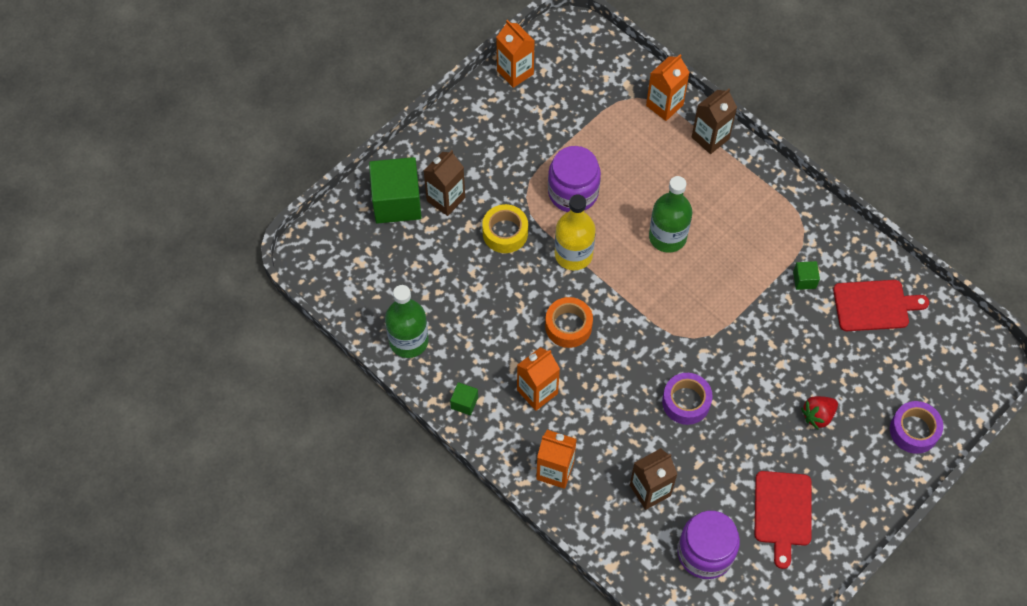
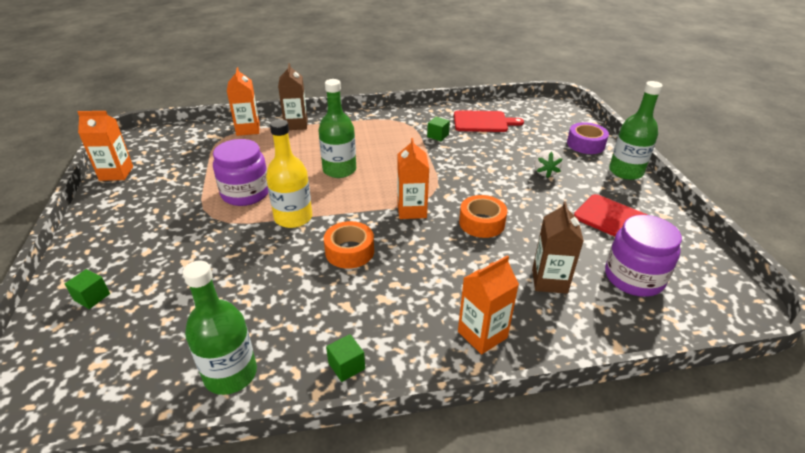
camera: 55 degrees left, 25 degrees down
(397, 202) = (92, 297): green cube -> green cube, size x0.44
(446, 199) = (142, 263): brown carton -> none
(505, 233) = (223, 244): yellow tape -> none
(537, 392) = (389, 303): orange carton -> orange carton (412, 210)
(686, 402) = (481, 223): purple tape -> orange tape
(818, 415) = (545, 172): red strawberry -> white strawberry
(874, 306) = (483, 122): red cutting board -> red cutting board turned 60 degrees clockwise
(885, 491) = (626, 172): none -> green bottle

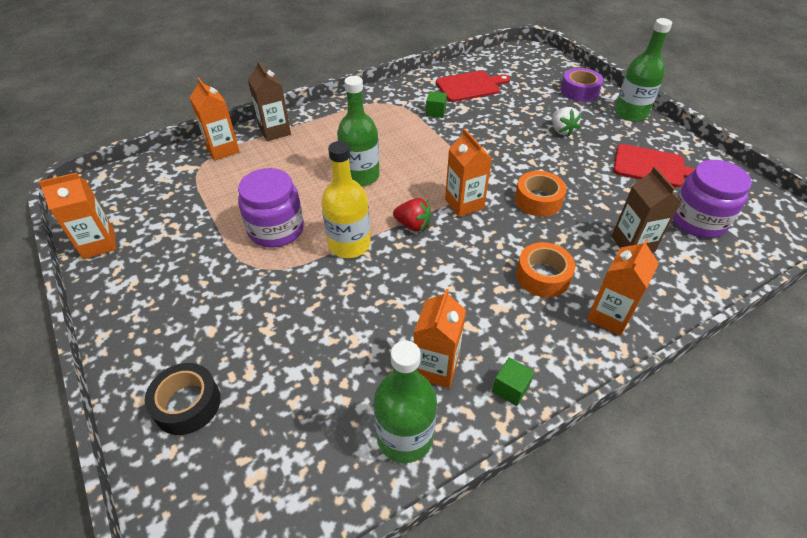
camera: 20 degrees left, 10 degrees up
(92, 297) = (187, 404): green cube -> black tape
(295, 329) = (436, 367): none -> orange carton
(349, 251) = (433, 266): orange tape -> orange tape (543, 276)
(355, 216) = (413, 225): none -> red strawberry

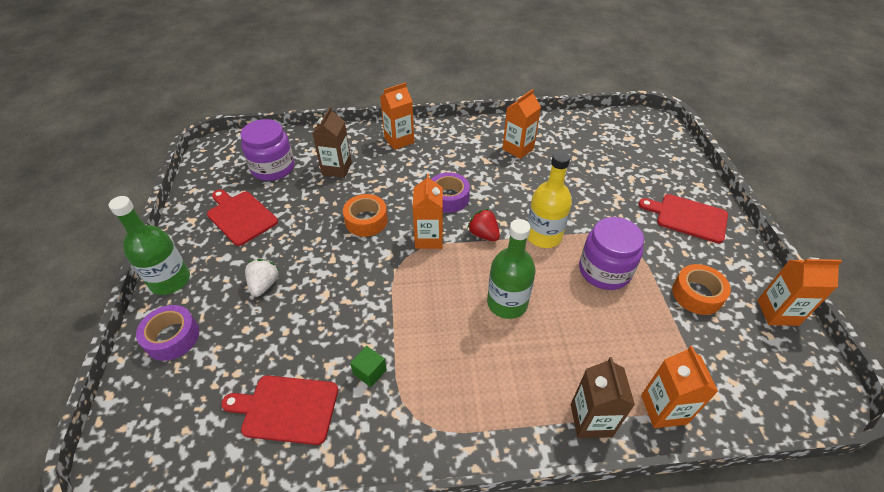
camera: 155 degrees left, 0 degrees up
(171, 329) = (688, 217): none -> red cutting board
(187, 404) = (669, 174): black tape -> none
(405, 436) = (549, 130): green bottle -> none
(477, 253) = (448, 198): none -> purple tape
(510, 388) = (483, 130): green cube -> none
(543, 276) = (417, 170): orange tape -> orange tape (697, 294)

